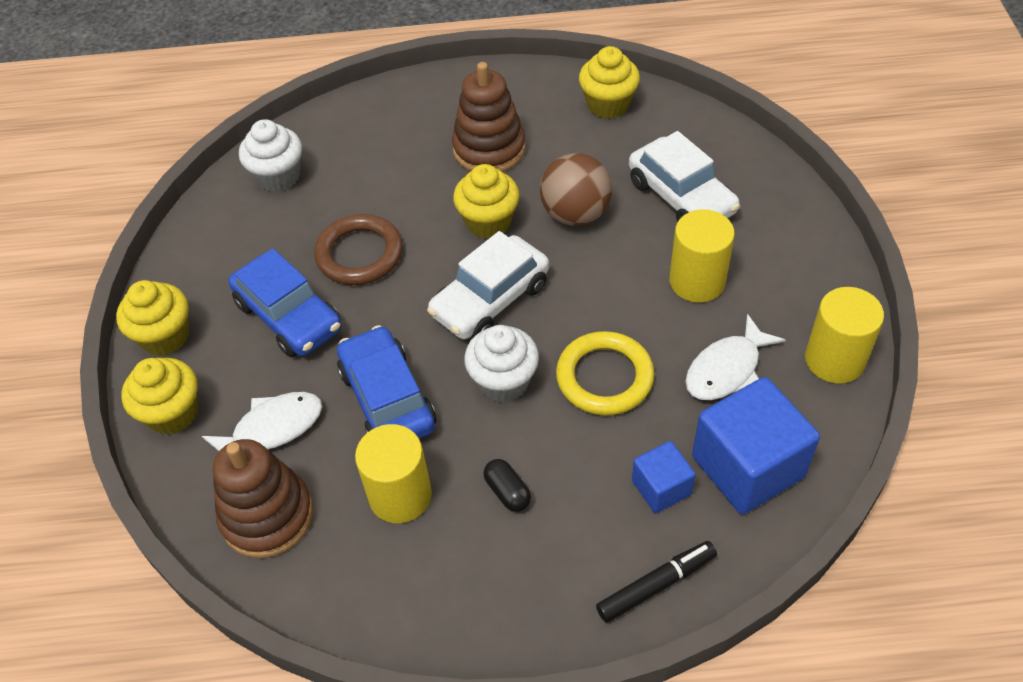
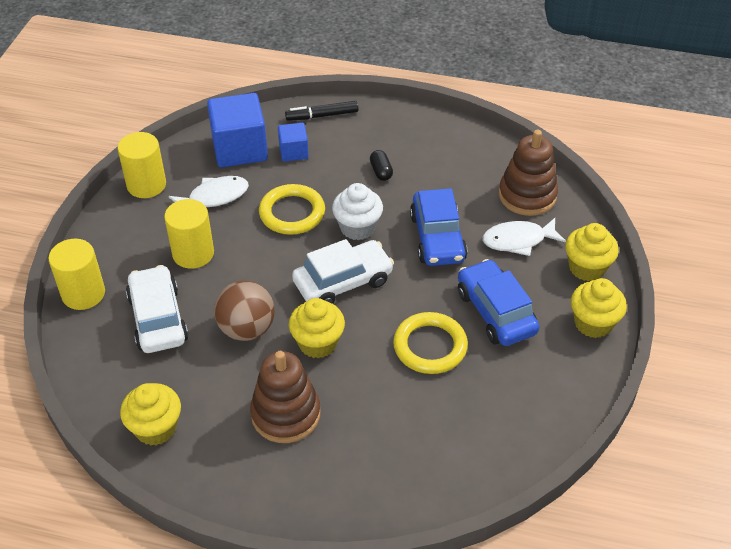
camera: 165 degrees left, 5 degrees down
(278, 177) = (486, 445): white cupcake -> none
(359, 254) = (430, 346): brown ring -> yellow ring
(400, 495) = (444, 185): yellow cylinder -> yellow cylinder (83, 294)

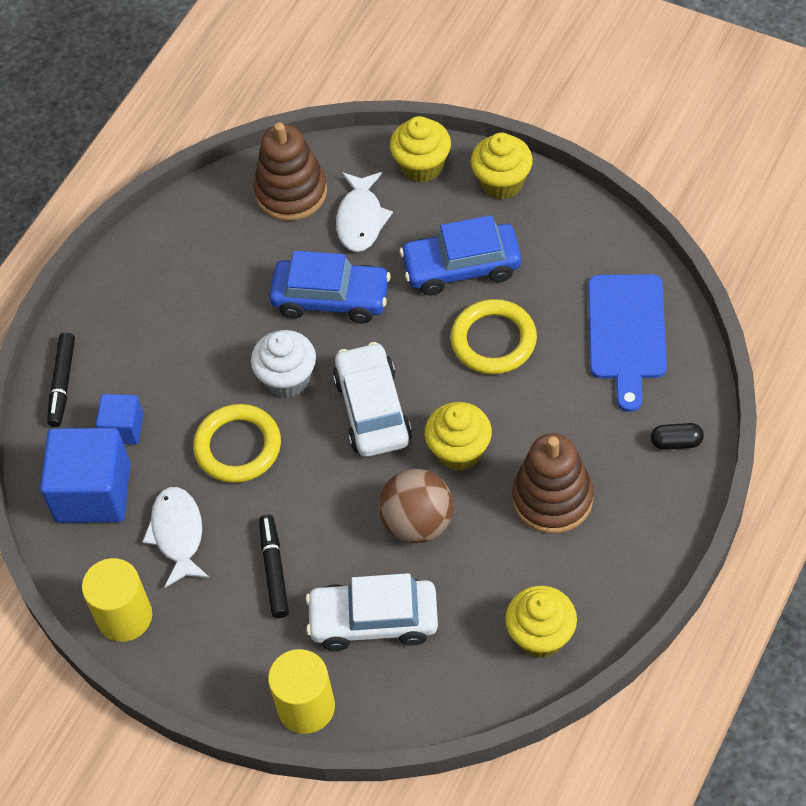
camera: 70 degrees left, 10 degrees up
(193, 253) = (274, 570): yellow cylinder -> black marker
(381, 171) = (196, 335): black capsule -> black capsule (676, 442)
(467, 441) = (627, 333): none -> blue cutting board

